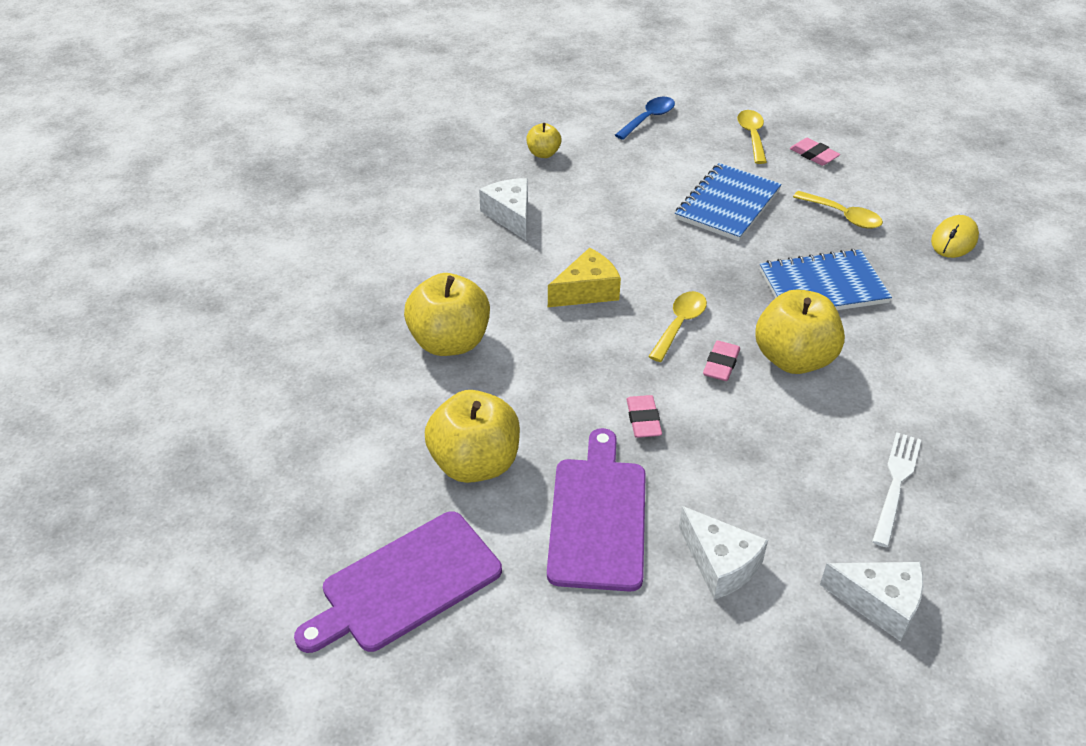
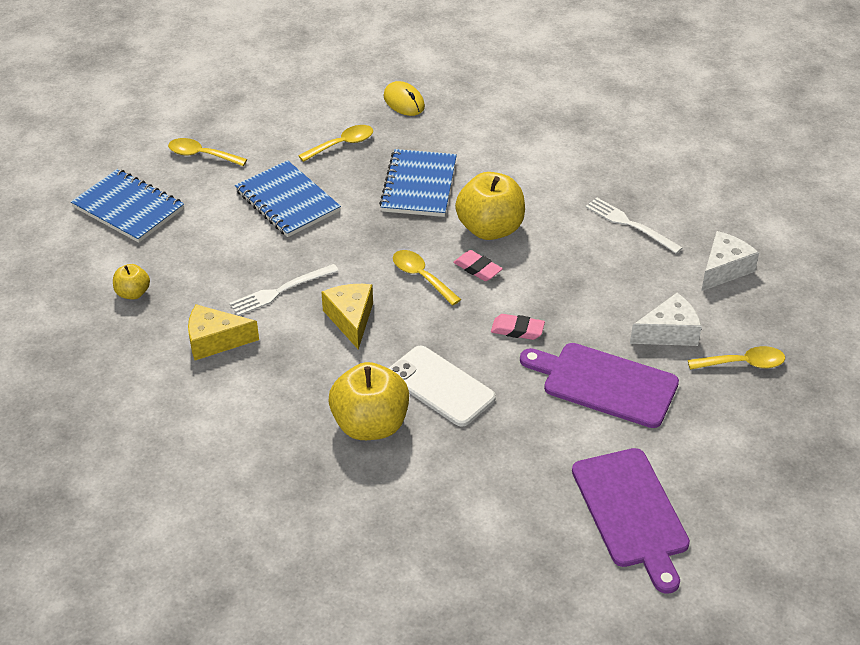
camera: 70 degrees left, 0 degrees up
(475, 463) = (523, 442): yellow apple -> none
(510, 215) = (215, 341): white cheese -> yellow cheese
(526, 379) = (440, 386): none -> white phone
(598, 235) = (280, 291): none -> white fork
(648, 119) = (128, 208): blue spoon -> blue notebook
(707, 657) = (742, 363): none -> yellow spoon
(813, 155) = (253, 131): pink eraser -> none

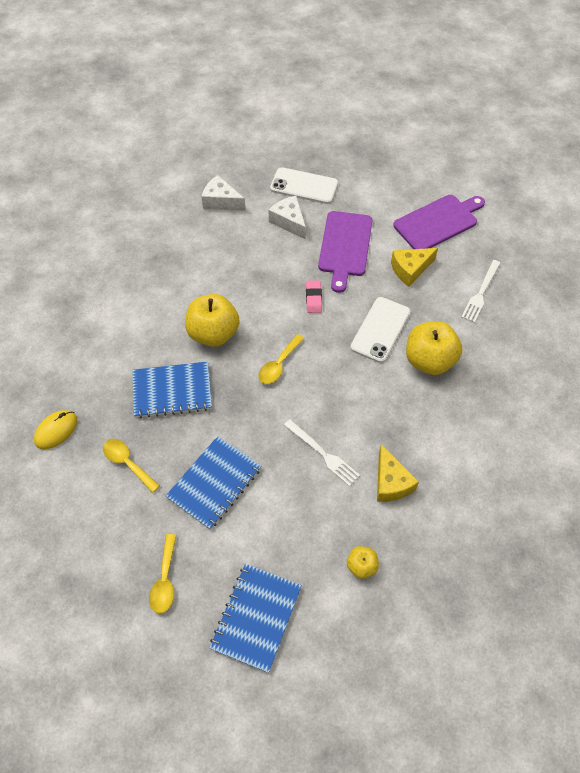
camera: 105 degrees left, 15 degrees up
(351, 319) = (337, 398): yellow cheese -> yellow cheese (410, 269)
(477, 269) = (259, 332): pink eraser -> none
(630, 224) = (188, 254): white fork -> white fork (481, 293)
(742, 363) = (304, 186): yellow spoon -> white phone

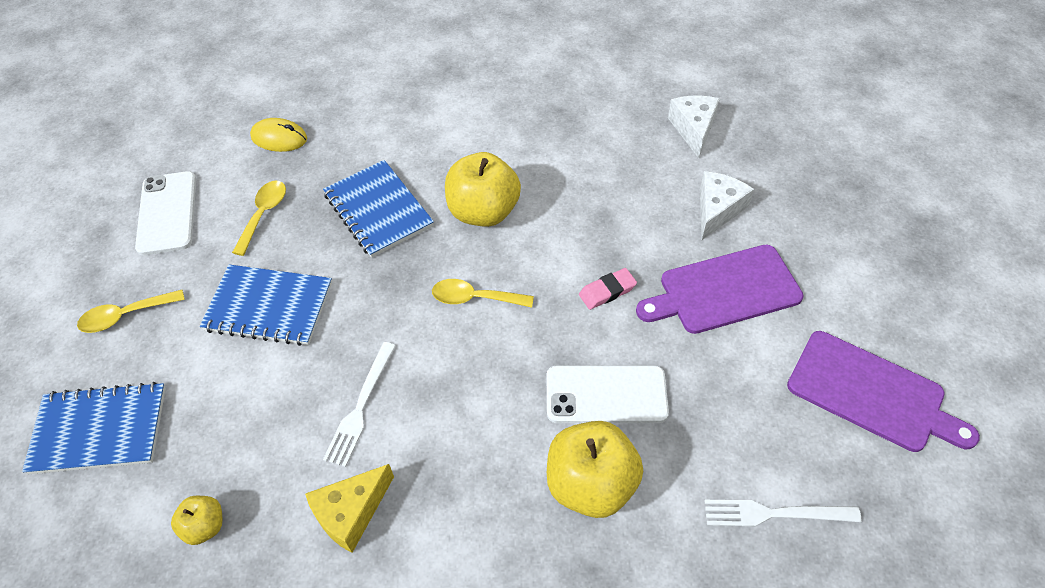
camera: 65 degrees right, 5 degrees down
(304, 186) = (793, 199): white phone -> white phone (167, 213)
(410, 269) = (745, 391): yellow cheese -> none

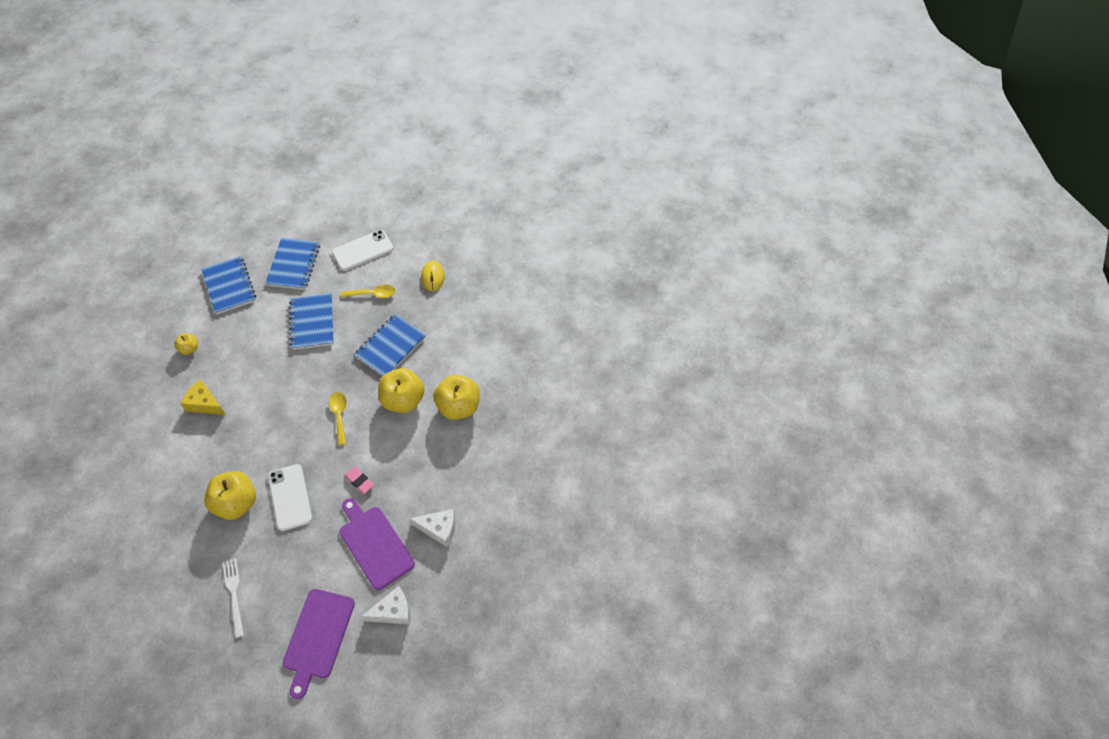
camera: 70 degrees right, 5 degrees up
(126, 315) = (293, 265): yellow spoon -> blue notebook
(360, 407) = (261, 386): white fork -> none
(523, 151) = (458, 406): none -> yellow apple
(693, 129) = (509, 501): white cheese -> white cheese (393, 611)

